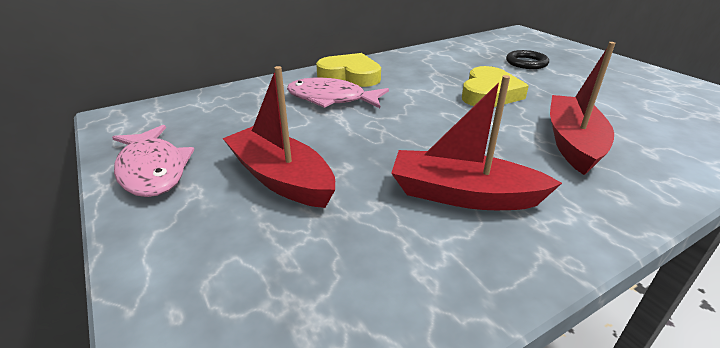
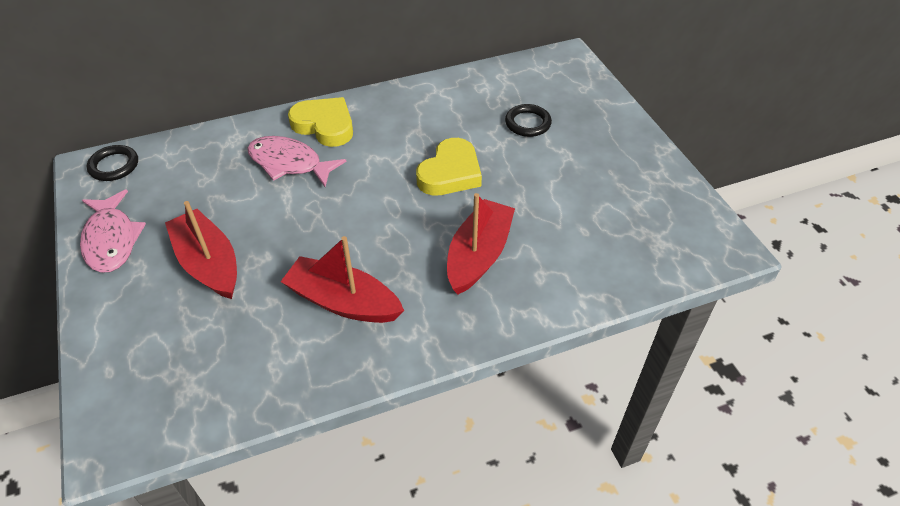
camera: 10 degrees right, 15 degrees up
(145, 114) = (114, 166): none -> black ring

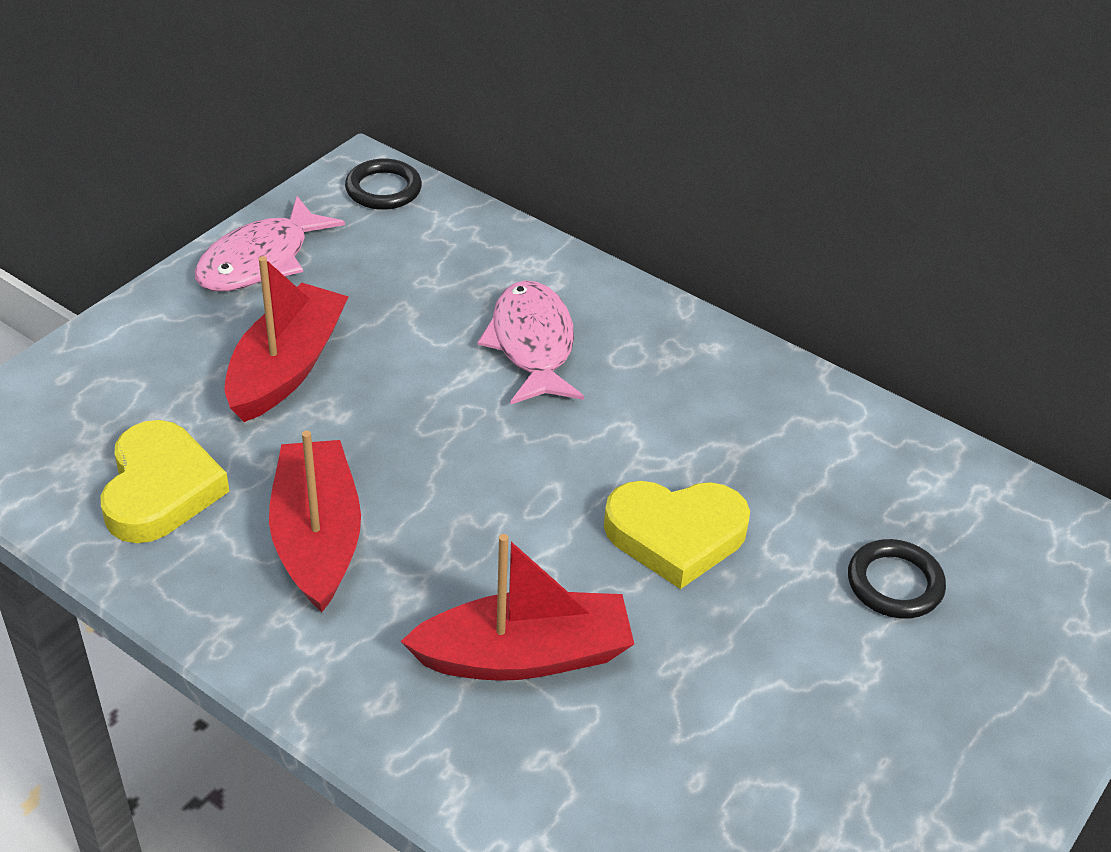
camera: 55 degrees right, 5 degrees down
(324, 125) = (644, 339): yellow heart -> yellow heart (160, 489)

